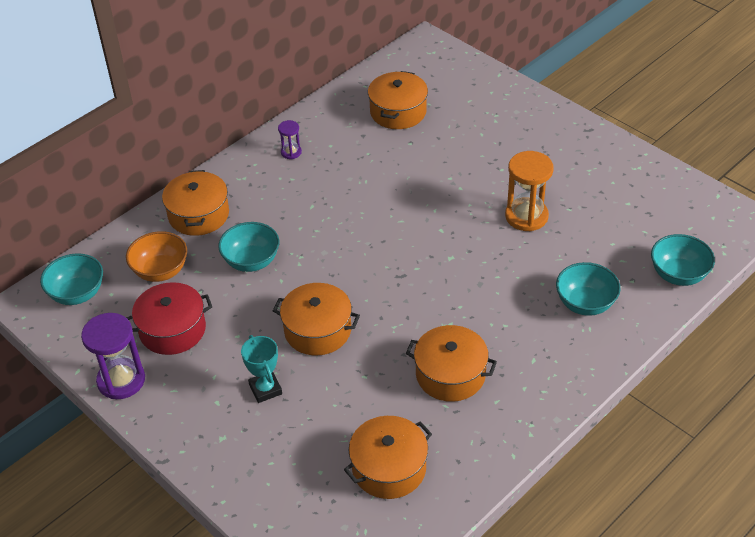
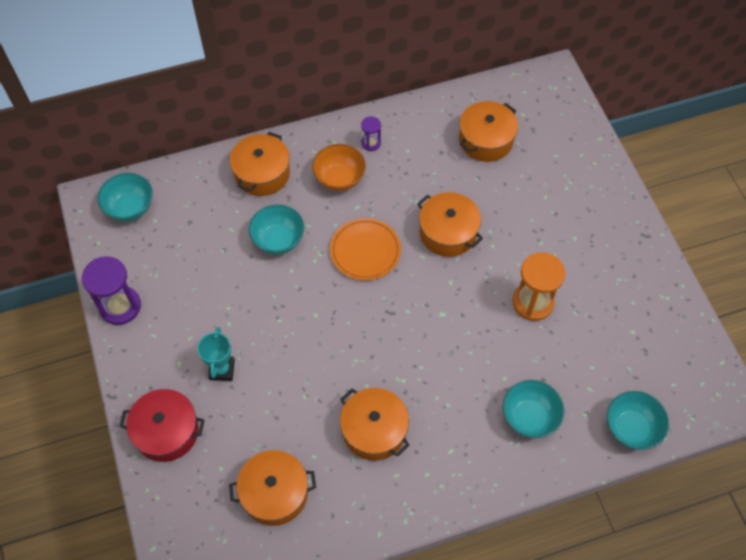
camera: 25 degrees right, 15 degrees up
(160, 271) = (203, 216): orange bowl -> orange bowl (339, 178)
(172, 330) = (182, 277): red pot -> red pot (167, 431)
(317, 330) = (293, 333): orange pot -> orange pot (448, 232)
(343, 237) = (365, 251): none -> orange plate

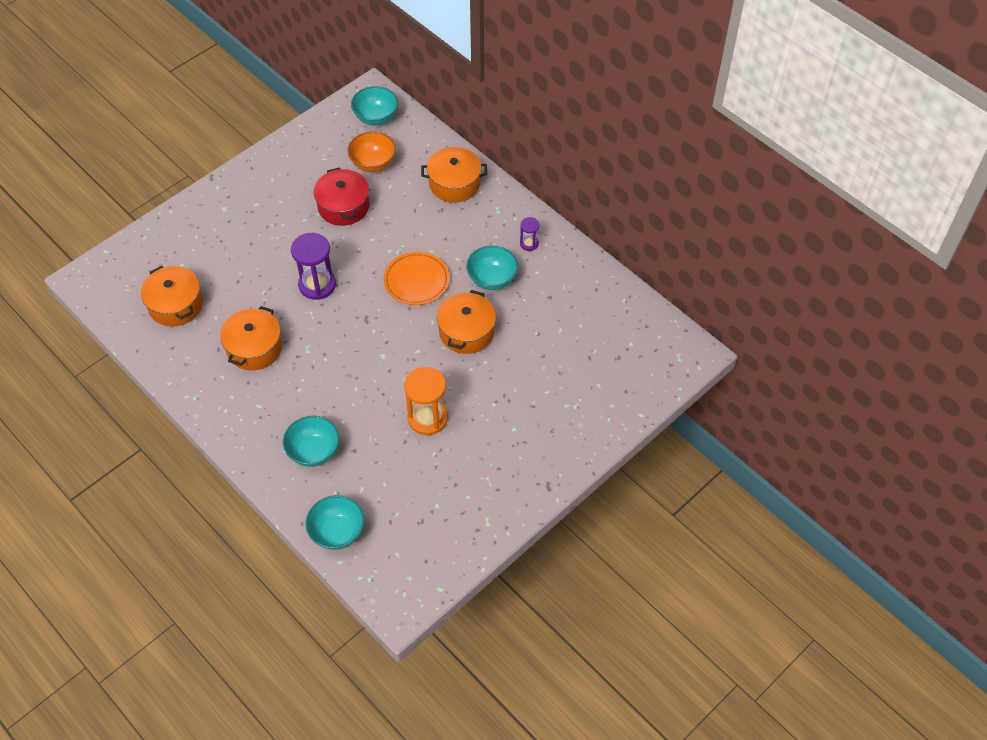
camera: 65 degrees right, 5 degrees down
(120, 306) = (287, 149): purple hourglass -> purple hourglass (317, 285)
(167, 431) = (197, 220): red pot -> red pot (343, 206)
(222, 370) = (262, 232): turquoise trophy -> none
(278, 240) = (396, 219): turquoise bowl -> turquoise bowl (492, 279)
(339, 178) = (479, 236): orange bowl -> orange bowl (373, 163)
(486, 140) = (583, 325): orange pot -> none

